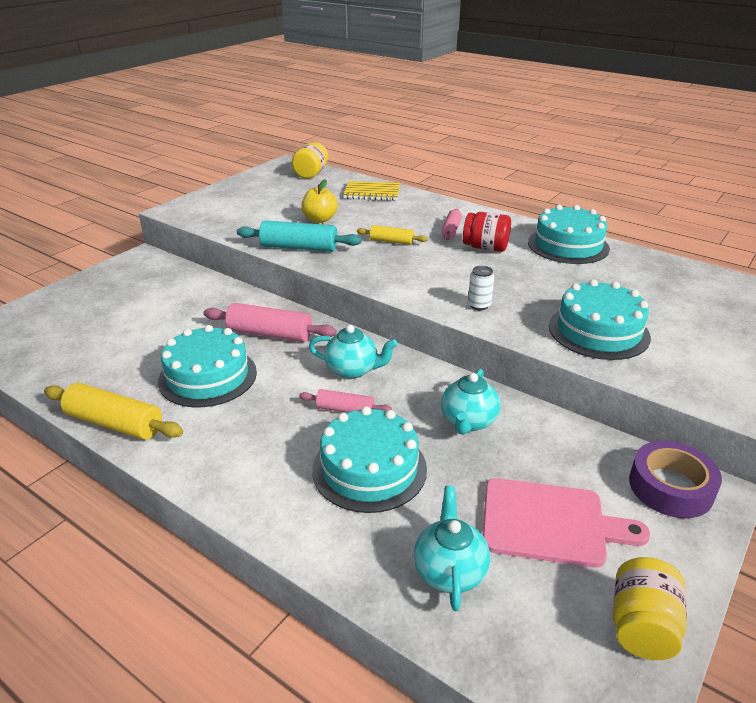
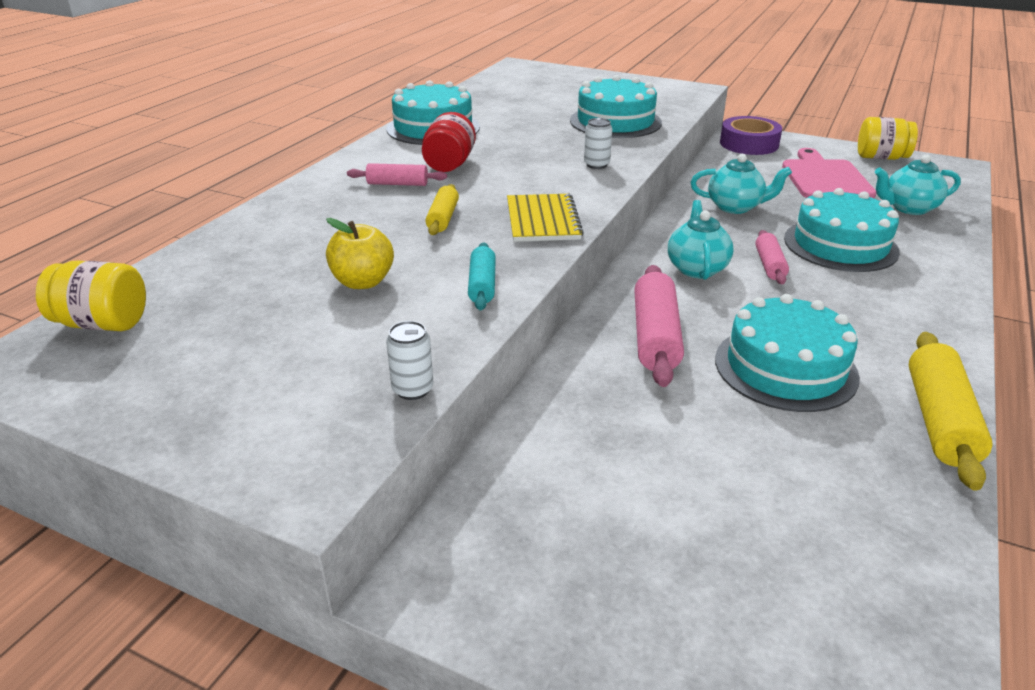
camera: 100 degrees left, 0 degrees up
(216, 228) = (413, 389): none -> white can
(299, 247) = (482, 285): turquoise rolling pin -> turquoise rolling pin, size x0.58
(372, 193) = (239, 248): yellow notebook -> yellow notebook (543, 220)

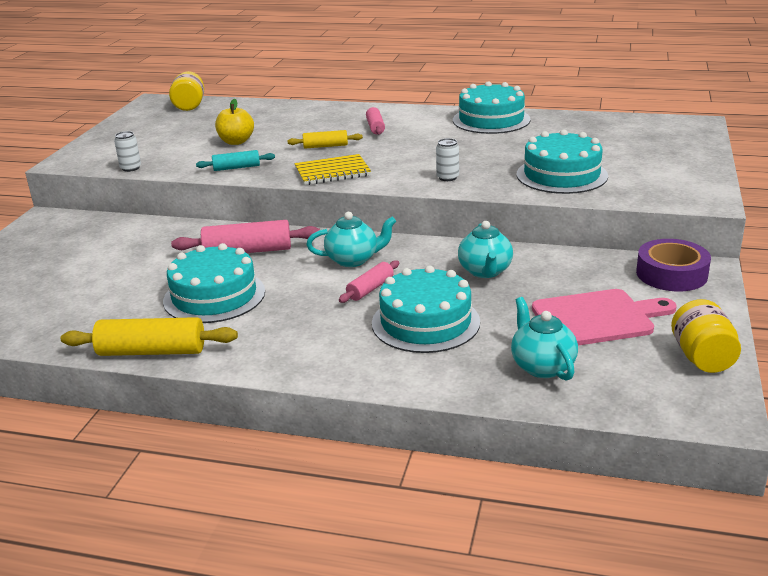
camera: 80 degrees right, 5 degrees down
(449, 164) = (418, 135): red jar -> none
(769, 265) = (370, 289): pink rolling pin -> pink rolling pin turned 45 degrees counterclockwise

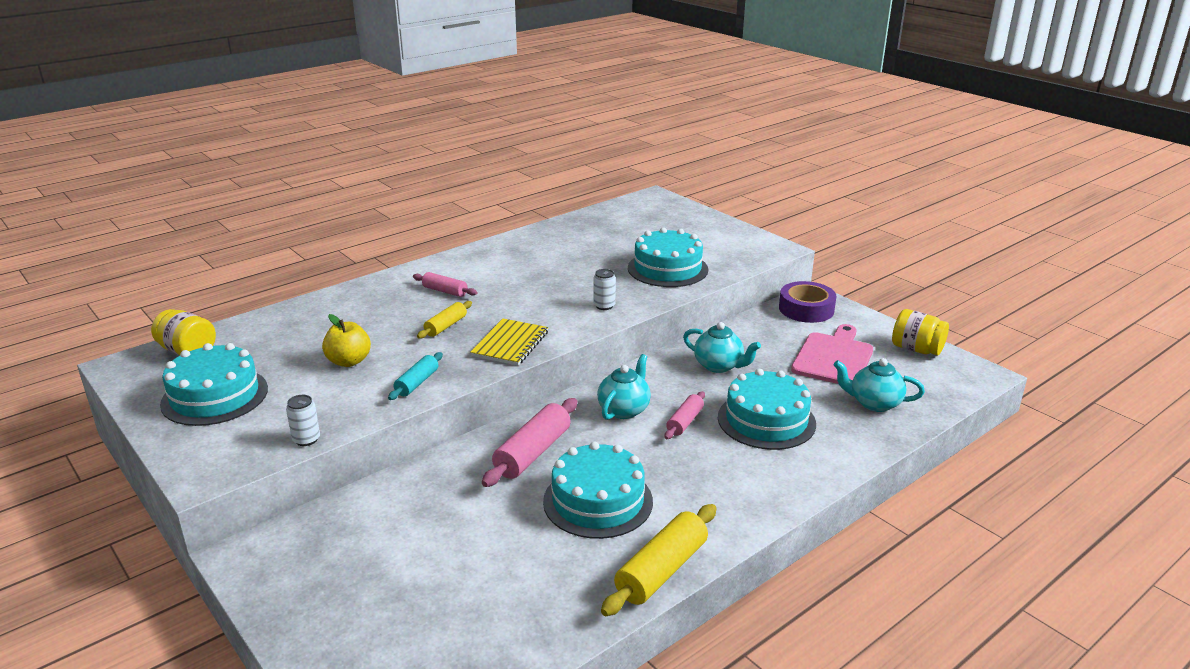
camera: 55 degrees left, 0 degrees up
(370, 289) = (684, 422): pink rolling pin -> pink rolling pin turned 45 degrees clockwise
(491, 120) = (520, 247): turquoise cake -> turquoise cake (215, 396)

